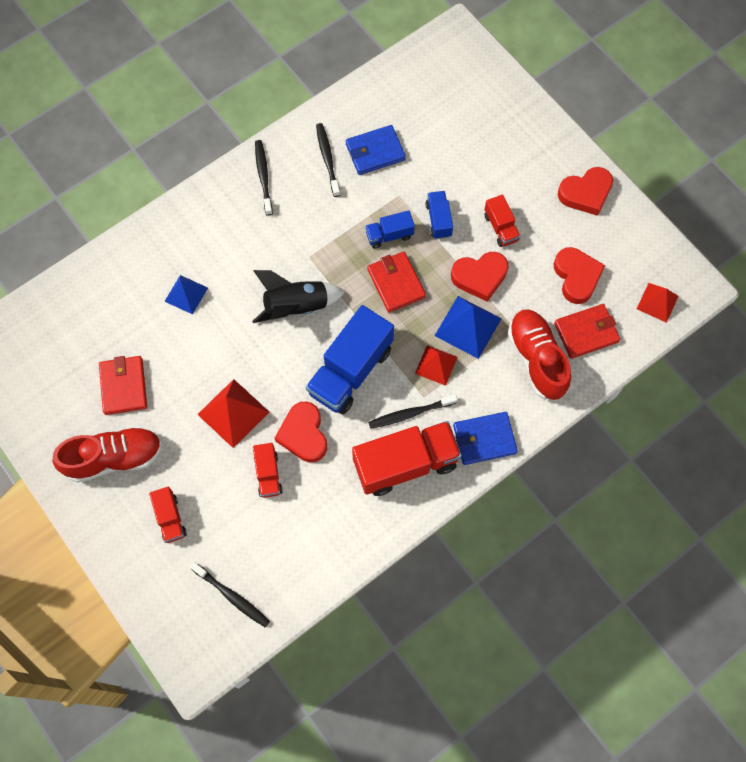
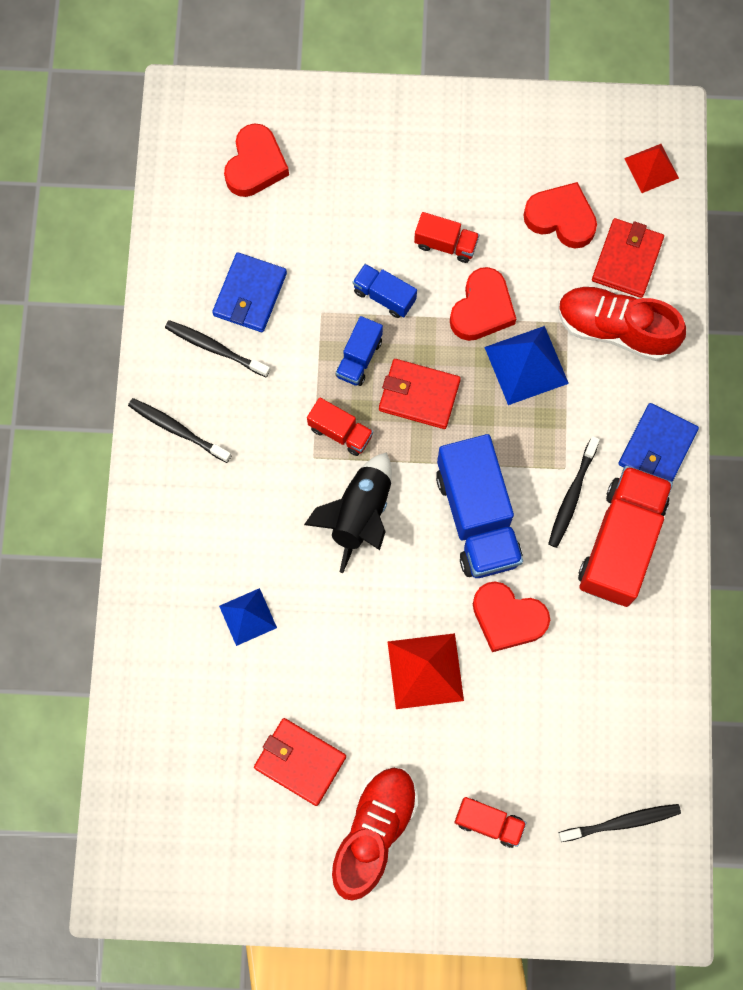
camera: 50 degrees left, 5 degrees up
(268, 474) = (521, 687): red truck -> red truck (340, 432)
(436, 365) = (541, 429): red pyramid -> none
(585, 193) = (479, 133): red heart -> red heart (255, 165)

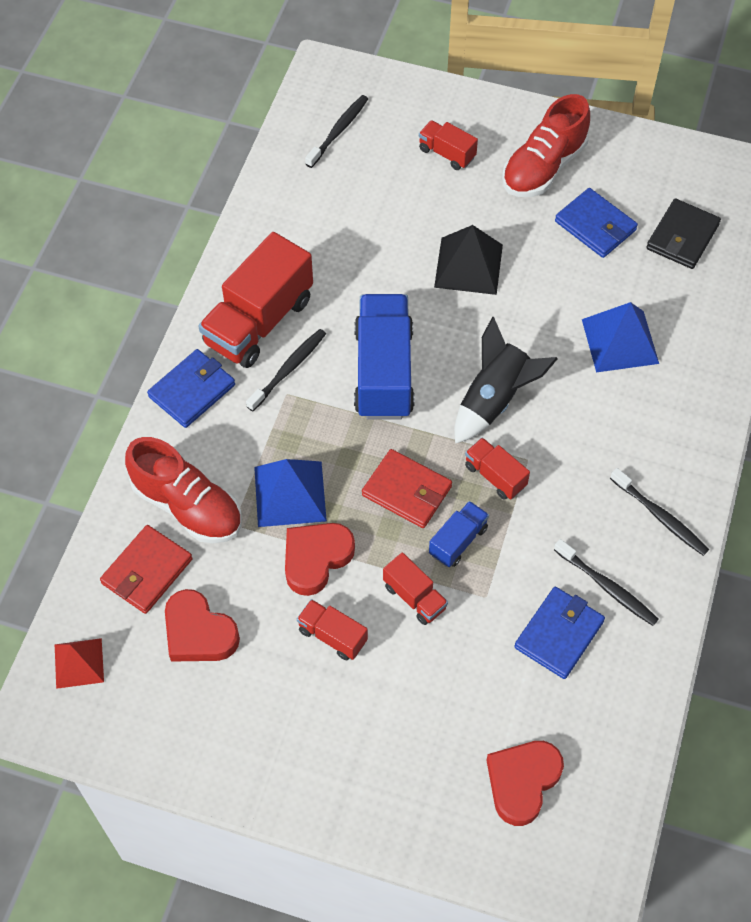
camera: 165 degrees left, 15 degrees down
(202, 772) = (682, 237): none -> black wallet
(248, 616) = (620, 341): blue pyramid -> blue pyramid, size x1.53
(300, 762) = (595, 226): red wallet -> blue wallet
(384, 296) = (414, 597): blue truck -> red truck
(425, 670) = (468, 266): red pyramid -> black pyramid
(507, 618) = (382, 288): red heart -> none
(621, 822) = (338, 131): black toothbrush -> black toothbrush turned 120 degrees clockwise

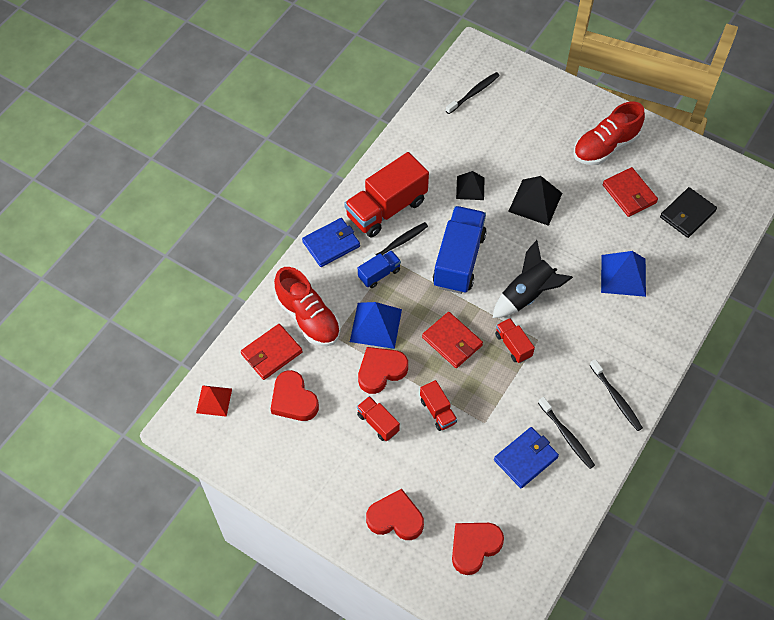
camera: 15 degrees right, 0 degrees up
(371, 266) = (470, 188): none -> black pyramid
(397, 769) = (395, 518): none -> red heart
(447, 153) = (542, 123): red truck -> none
(458, 541) = (476, 382): blue truck -> blue truck (379, 274)
(595, 226) = (629, 194): blue wallet -> red wallet

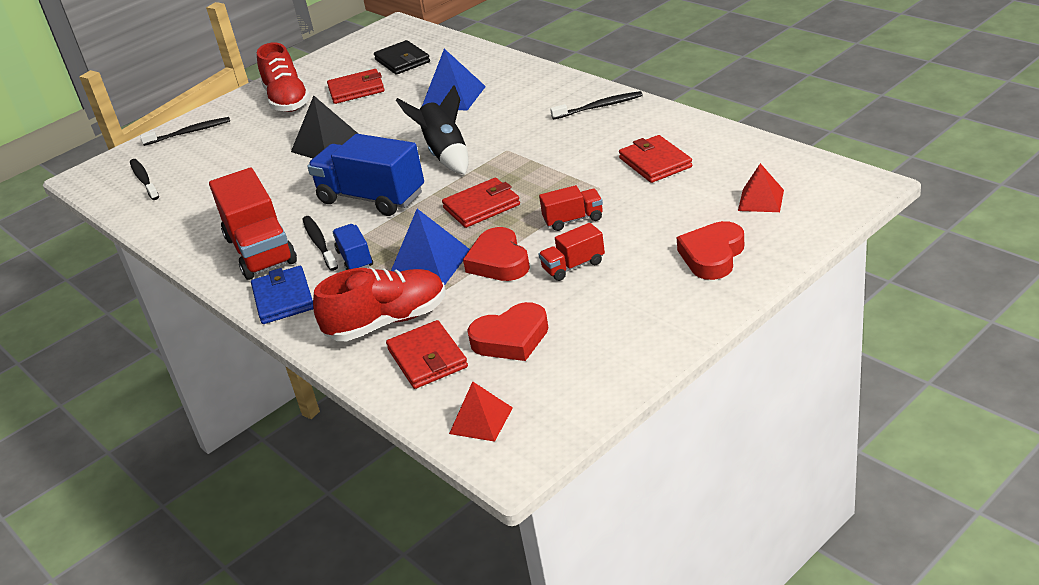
camera: 70 degrees left, 25 degrees down
(470, 188) = (276, 187): black pyramid -> none
(474, 547) = (760, 200): red heart -> red pyramid
(513, 345) = (507, 165): red truck -> none
(525, 459) = (655, 162): blue wallet -> red wallet
(566, 436) = (634, 137): black toothbrush -> black toothbrush (189, 132)

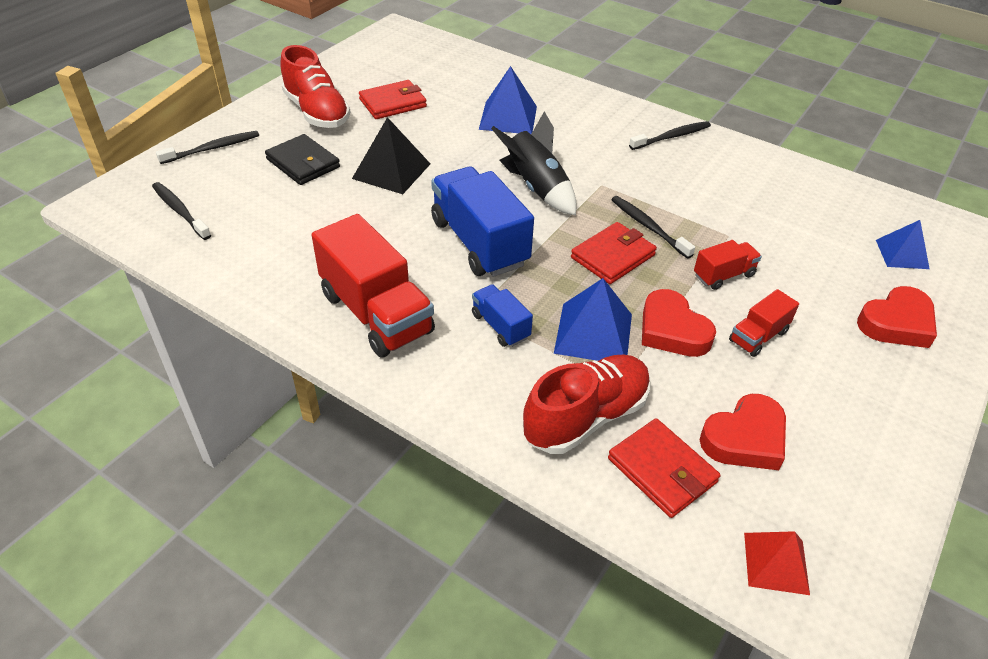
camera: 20 degrees left, 10 degrees up
(283, 298) = (438, 384): blue wallet -> none
(319, 243) = (446, 304): black toothbrush -> black toothbrush (649, 227)
(372, 198) = (479, 242): blue truck -> blue truck turned 45 degrees clockwise
(402, 61) = (428, 71): black wallet -> black wallet (303, 163)
(655, 162) = (768, 206): red wallet -> none
(712, 256) = (896, 323): red heart -> red heart turned 135 degrees counterclockwise
(760, 200) = (902, 254): red pyramid -> blue pyramid

